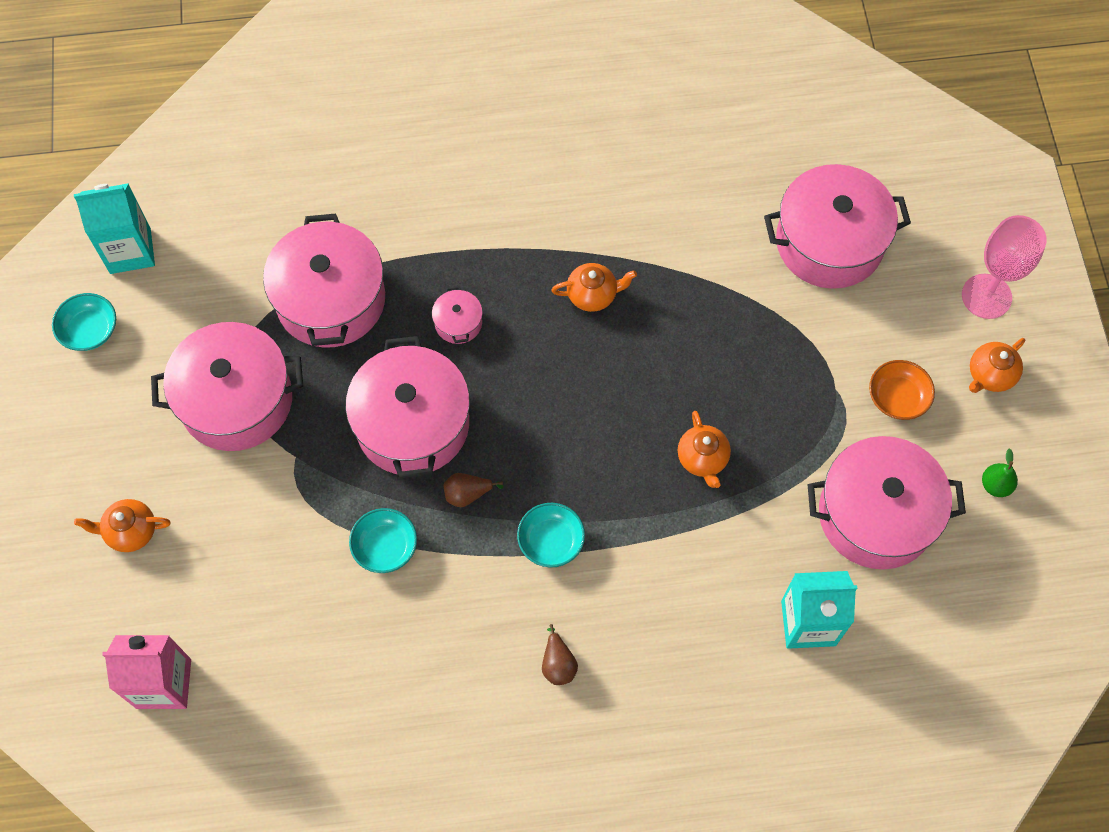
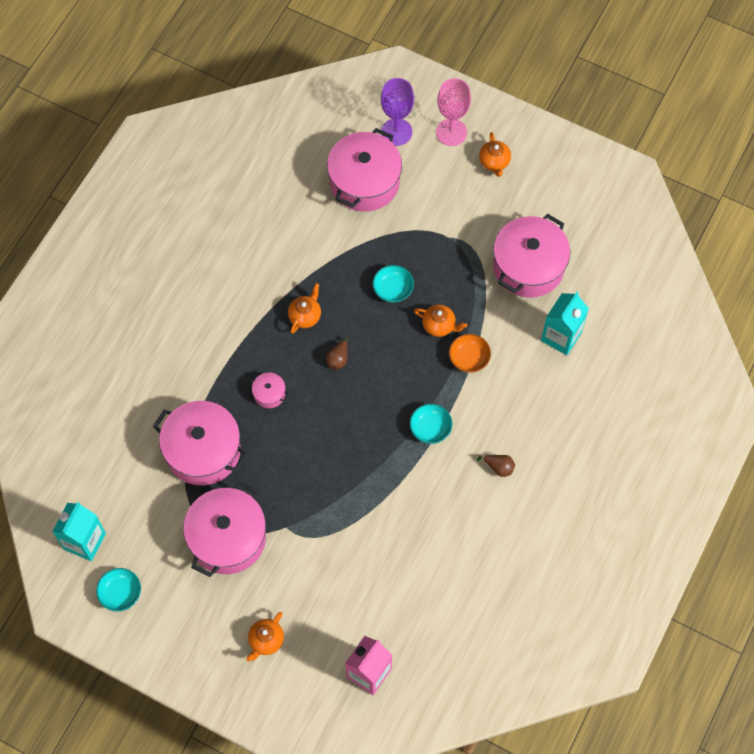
camera: 55 degrees left, 0 degrees up
(385, 547) = (373, 512): turquoise bowl -> turquoise bowl (393, 289)
(412, 424) = (312, 455): pink pot -> none
(468, 494) = (374, 452): brown pear -> brown pear (338, 359)
(897, 398) = (474, 212): orange bowl -> orange bowl (469, 358)
(930, 233) = (396, 132): none -> purple goblet
(995, 485) = (553, 202): green pear -> none

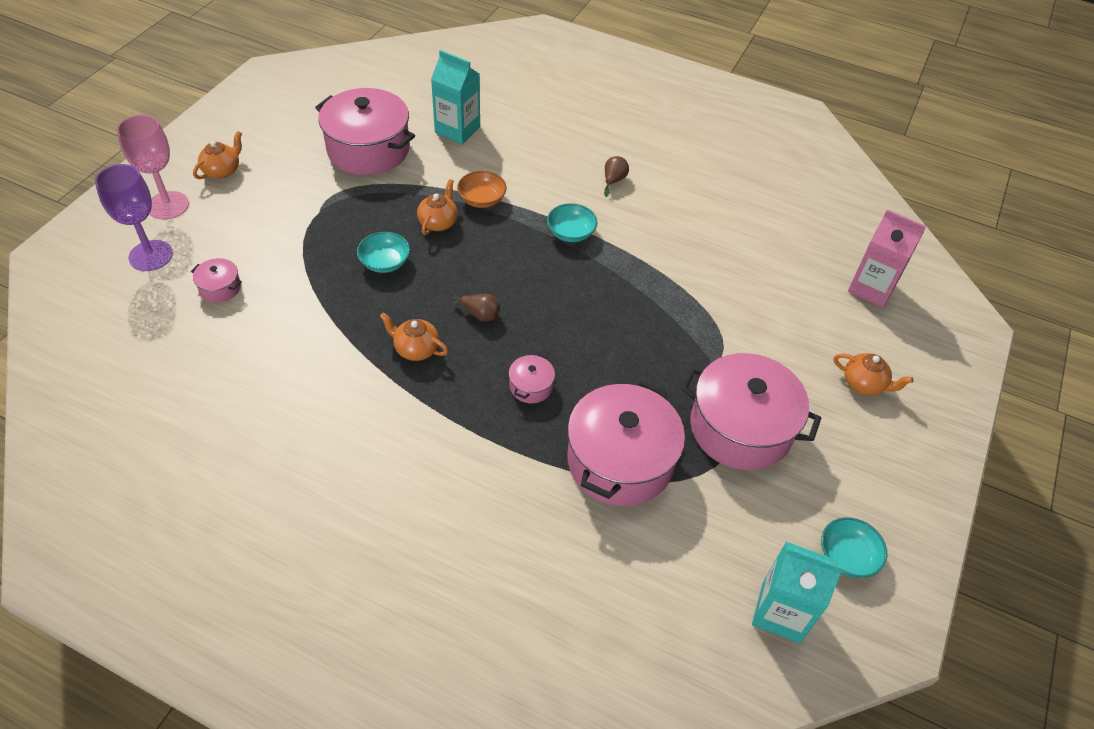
camera: 95 degrees left, 15 degrees down
(364, 182) = (220, 288): pink pot -> pink pot, size x0.43
(494, 162) = (222, 170): orange teapot -> orange teapot turned 45 degrees counterclockwise

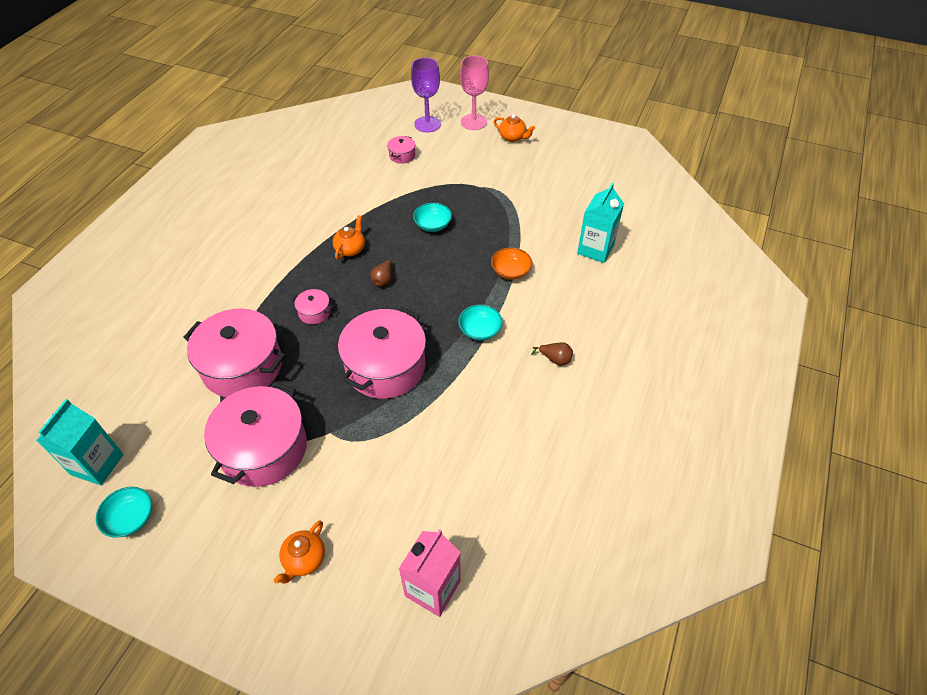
camera: 90 degrees right, 0 degrees up
(368, 149) = (555, 202): pink pot -> pink pot (385, 367)
(438, 222) = (479, 248): orange teapot -> none

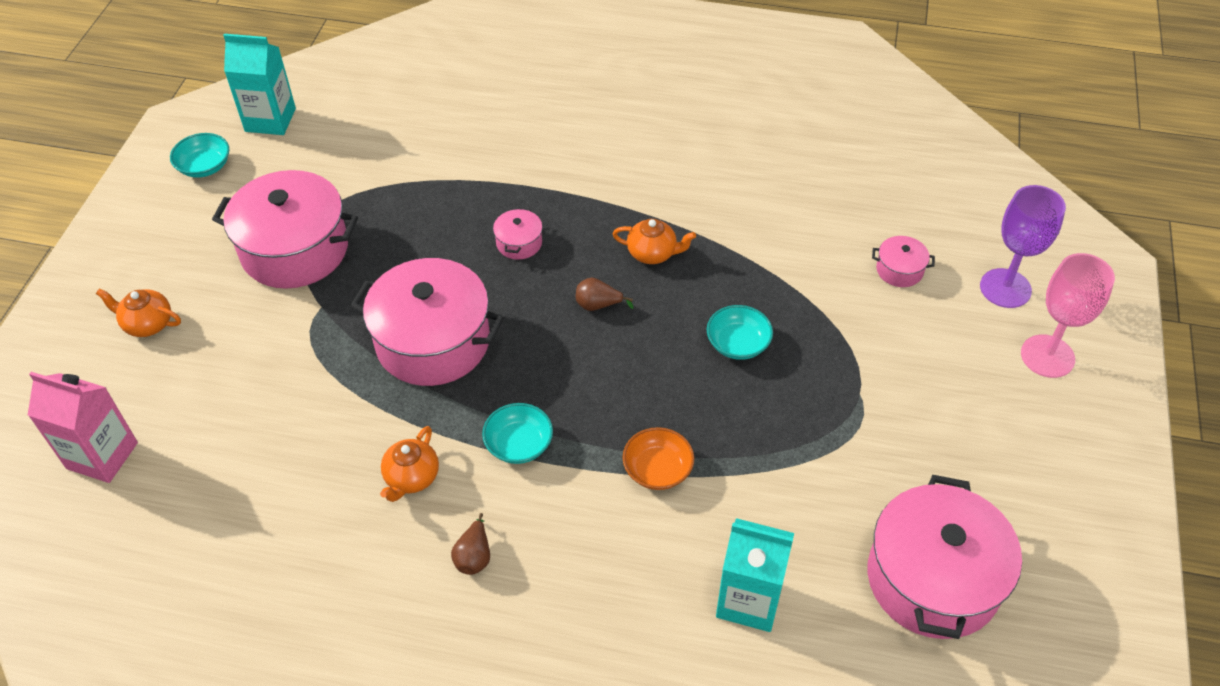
camera: 80 degrees right, 0 degrees up
(242, 366) = (416, 196): pink pot -> pink pot (933, 579)
(513, 137) = (1029, 426): orange teapot -> orange teapot (411, 478)

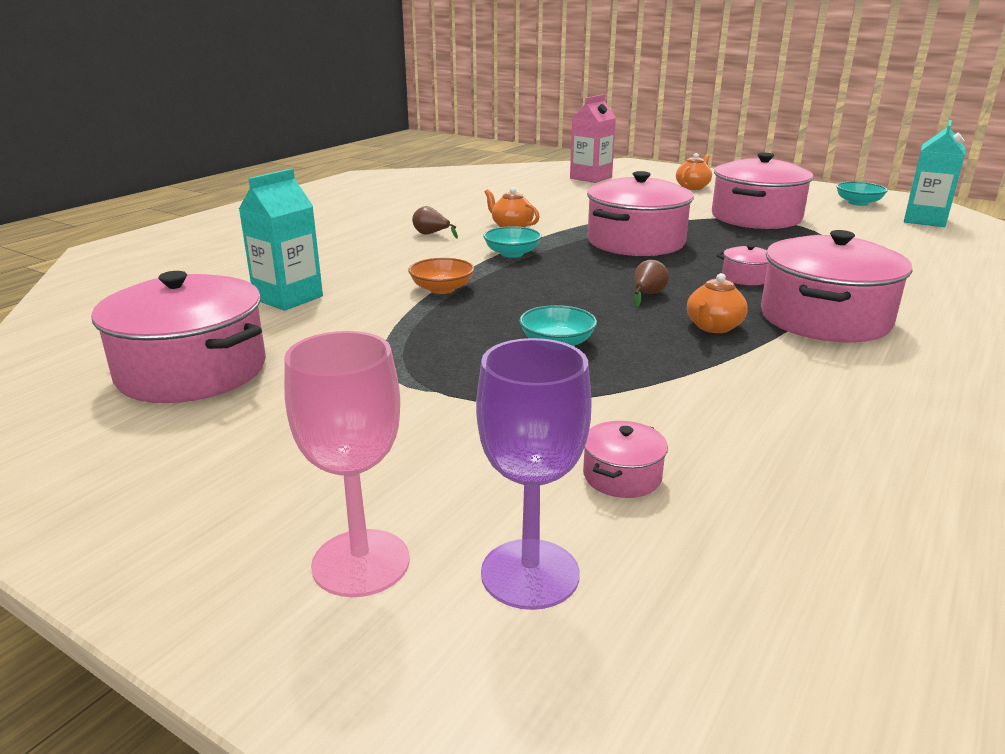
camera: 110 degrees right, 25 degrees down
(601, 191) = (824, 318): none -> pink pot

